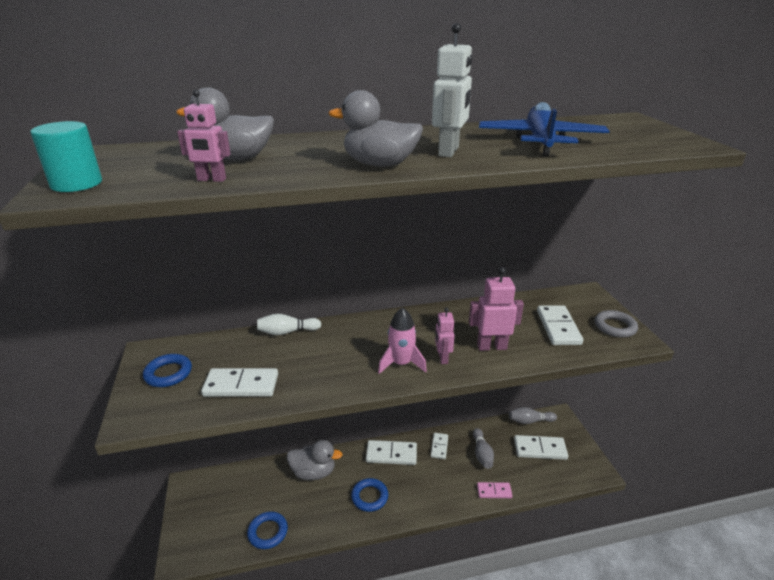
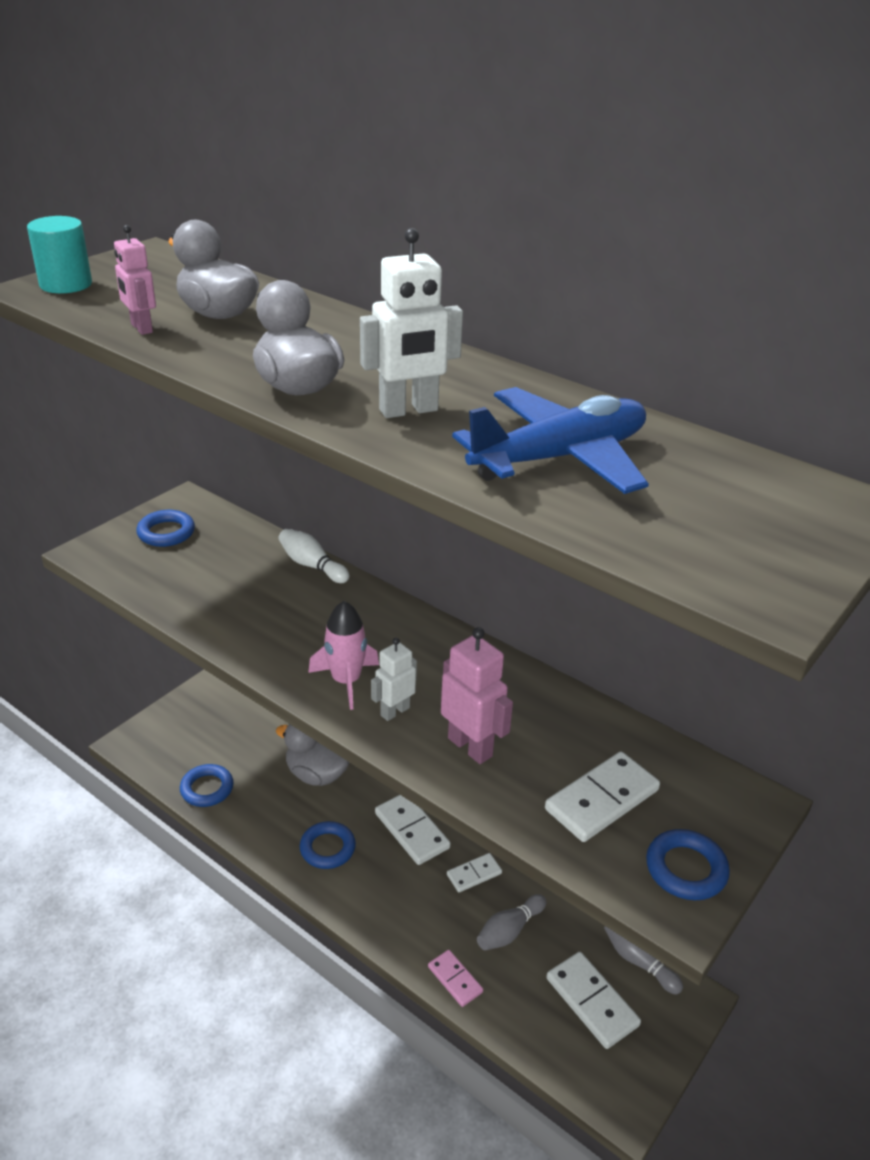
camera: 50 degrees right, 5 degrees up
(241, 385) = (192, 586): white domino -> none
(313, 472) = (316, 774): grey duck -> grey duck turned 150 degrees clockwise
(442, 358) = (395, 711): pink robot -> white robot
(615, 327) = (686, 869): grey ring -> blue ring

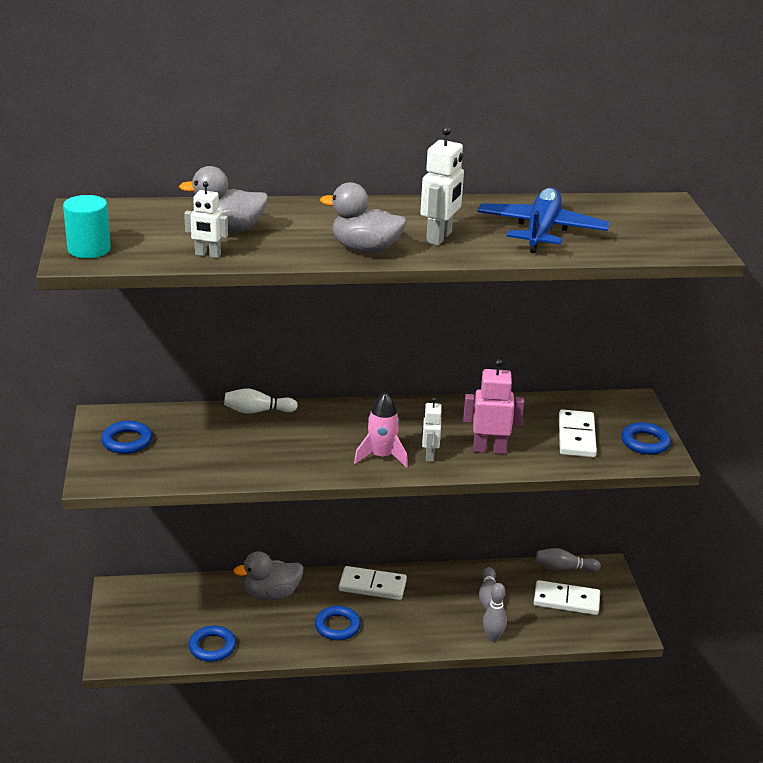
camera: 45 degrees left, 5 degrees down
(141, 328) = (207, 255): pink robot -> white robot
(455, 979) = (492, 637): pink domino -> grey bowling pin
(474, 874) = (436, 584): white domino -> none

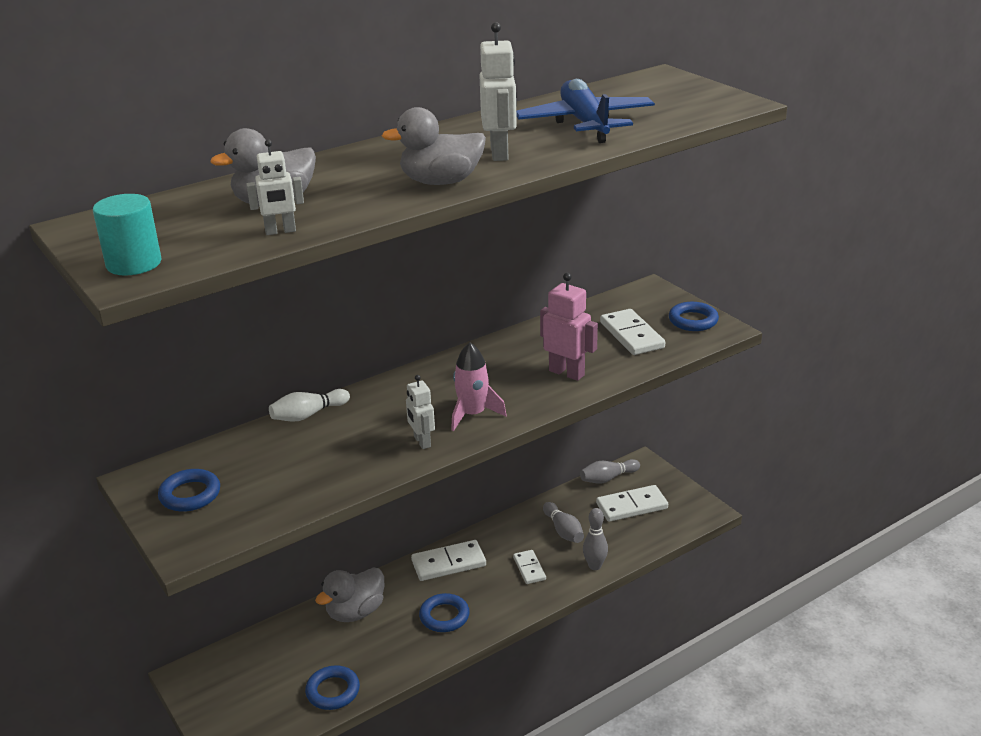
camera: 25 degrees left, 0 degrees up
(429, 455) = (517, 397): white robot -> white robot (422, 442)
(435, 617) = (529, 568): none -> white domino
(489, 449) = (567, 373): pink robot -> pink robot turned 60 degrees clockwise

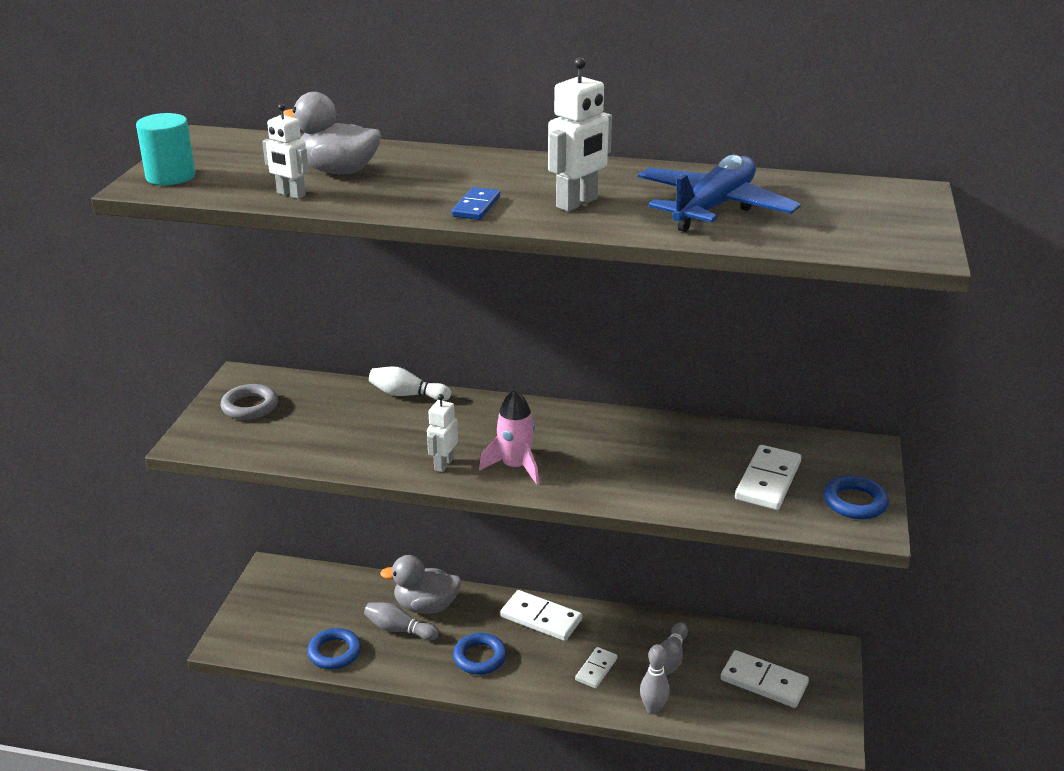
camera: 45 degrees right, 0 degrees up
(190, 495) = (250, 406): blue ring -> grey ring
(441, 182) = (476, 207): grey duck -> blue domino
(567, 373) = (649, 479): pink robot -> none
(608, 478) = (778, 642): grey bowling pin -> grey bowling pin (399, 629)

